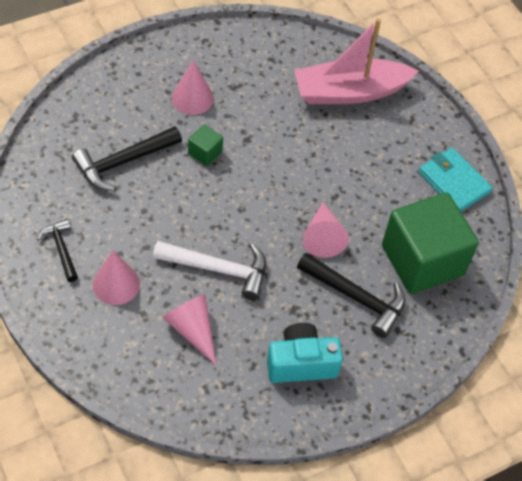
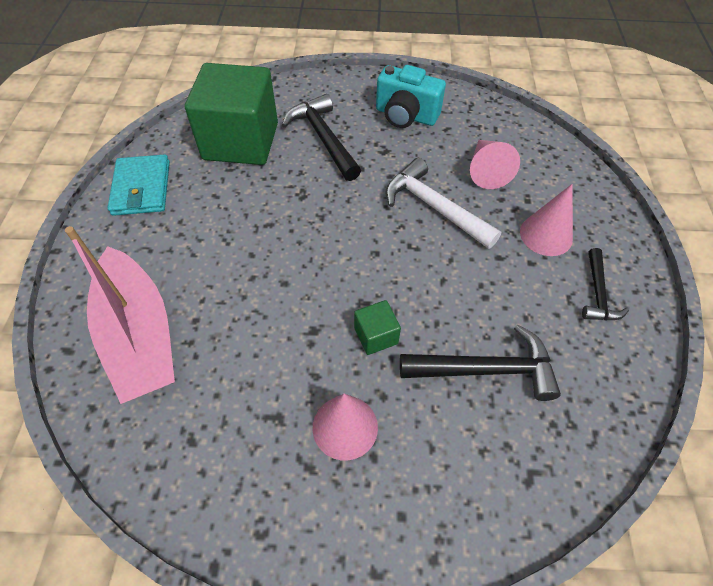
camera: 145 degrees left, 0 degrees up
(323, 237) = (312, 194): pink cone -> none
(349, 92) = (139, 336): pink boat -> pink boat turned 45 degrees clockwise

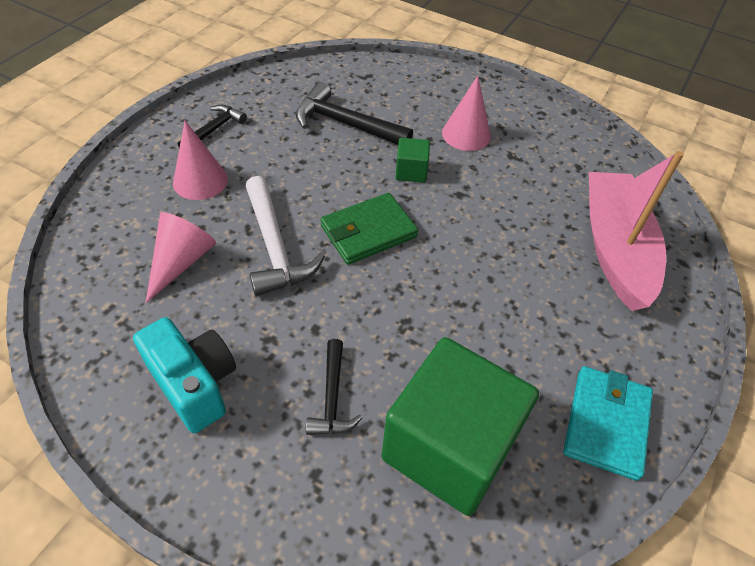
camera: 155 degrees left, 5 degrees down
(323, 138) = (332, 397): black hammer -> black hammer, size x0.60
(373, 251) = (368, 231): none -> green wallet

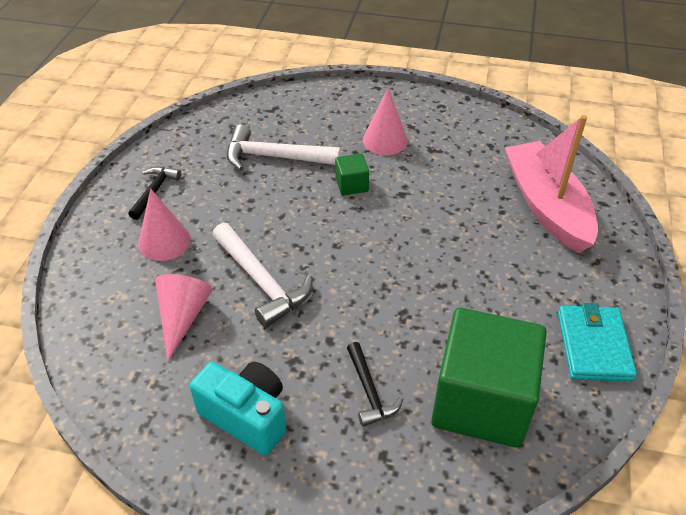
camera: 15 degrees left, 5 degrees down
(345, 124) = (274, 157): black hammer -> white hammer
(368, 231) = (337, 246): green wallet -> none

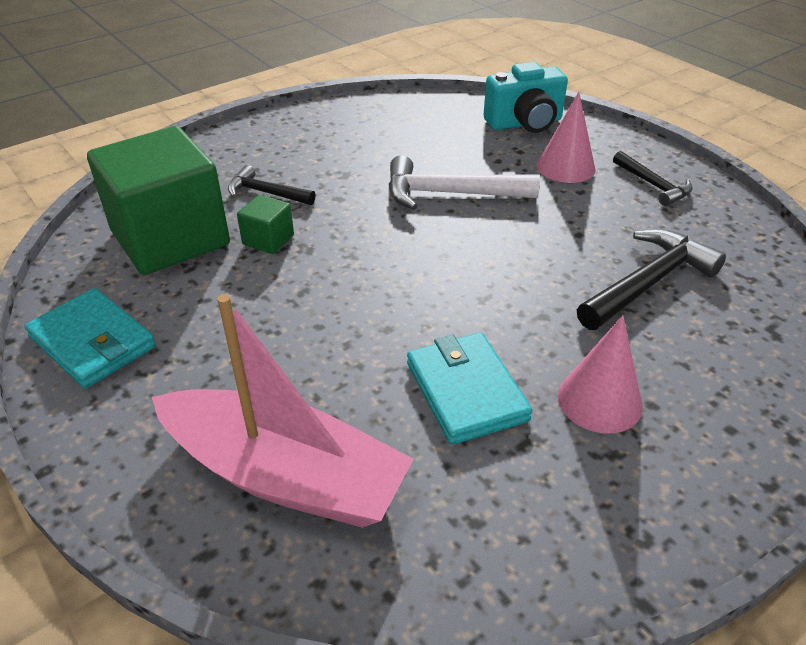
camera: 130 degrees right, 5 degrees down
(182, 317) = (458, 146): pink cone -> none
(246, 416) = (329, 139): turquoise camera -> turquoise camera (525, 123)
(274, 157) = (648, 282): white hammer -> black hammer
(351, 185) = (530, 315): green cube -> green cube (268, 240)
(431, 180) = (466, 391): none -> turquoise wallet

